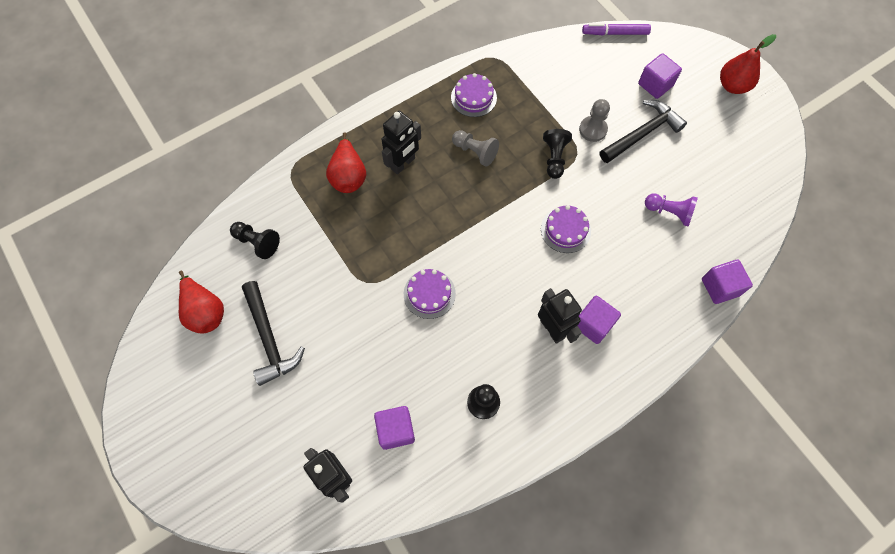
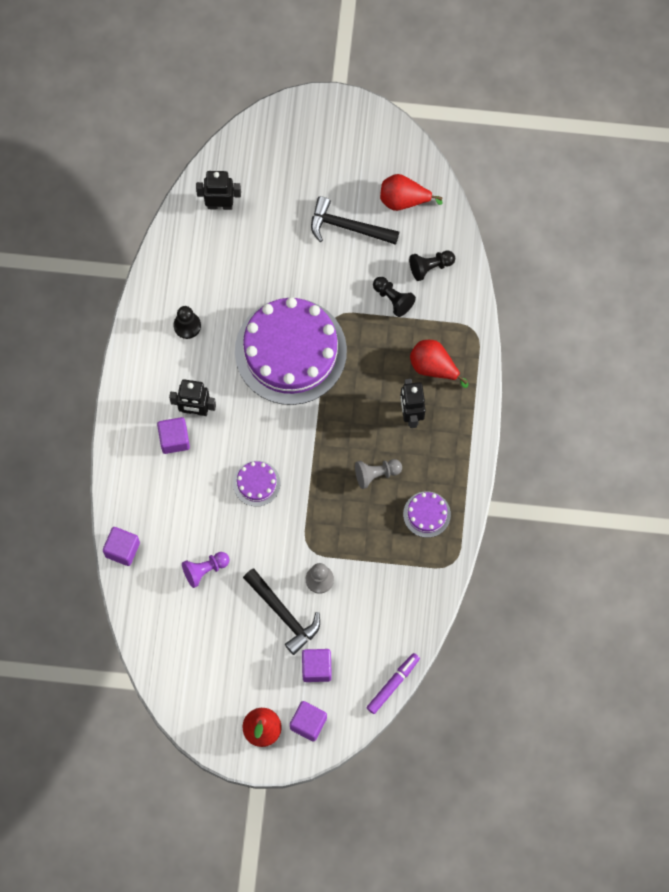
camera: 130 degrees right, 5 degrees up
(396, 430) = (217, 260): purple cube -> purple cube (308, 723)
(429, 294) = (290, 351): purple cake -> purple cake, size x2.41
(554, 158) = (320, 528): black pawn -> black pawn (393, 299)
(642, 133) = (283, 614): black hammer -> black hammer turned 45 degrees counterclockwise

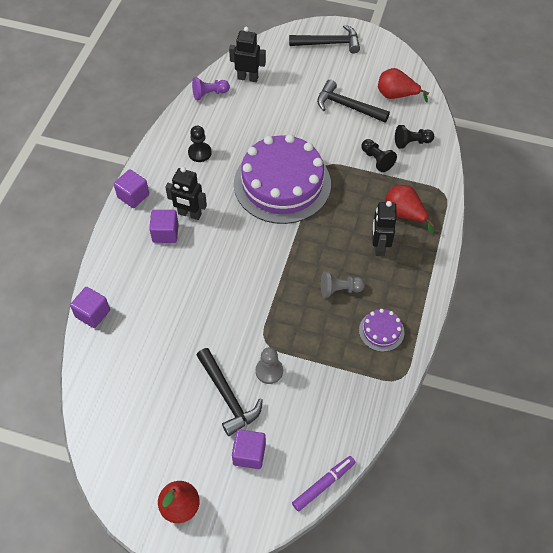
camera: 10 degrees right, 15 degrees down
(205, 570) = (163, 344): purple pawn -> purple pawn (209, 94)
(256, 483) = (229, 279): purple cake -> none
(308, 723) = (229, 509): purple cube -> purple cube (133, 196)
(310, 132) = (329, 43): none -> black hammer

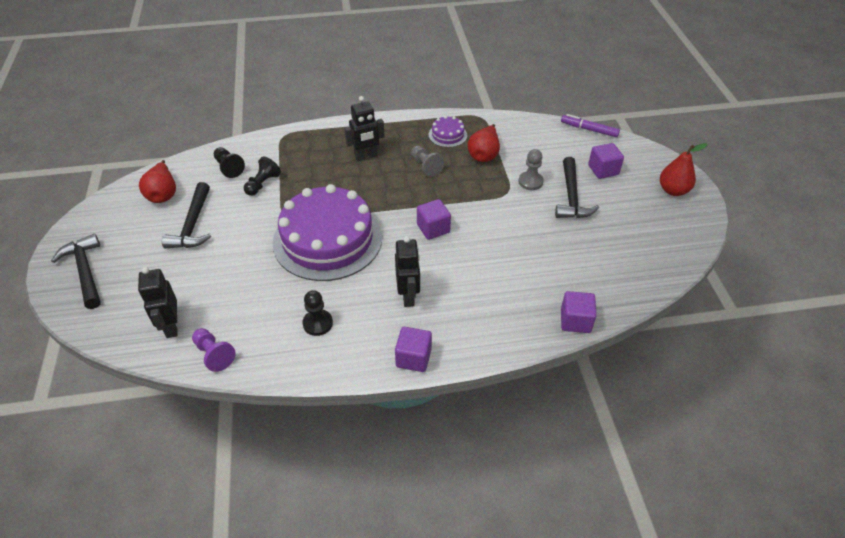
camera: 115 degrees left, 10 degrees down
(165, 233) = (444, 306): purple cube -> purple cube (433, 228)
(228, 396) = (571, 197): black hammer -> black hammer turned 150 degrees clockwise
(404, 214) = (321, 151): red pear -> red pear (484, 154)

